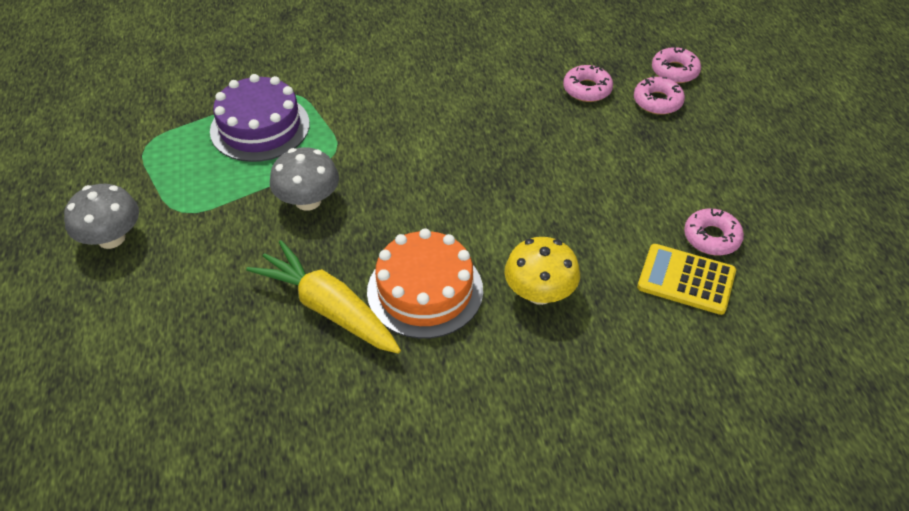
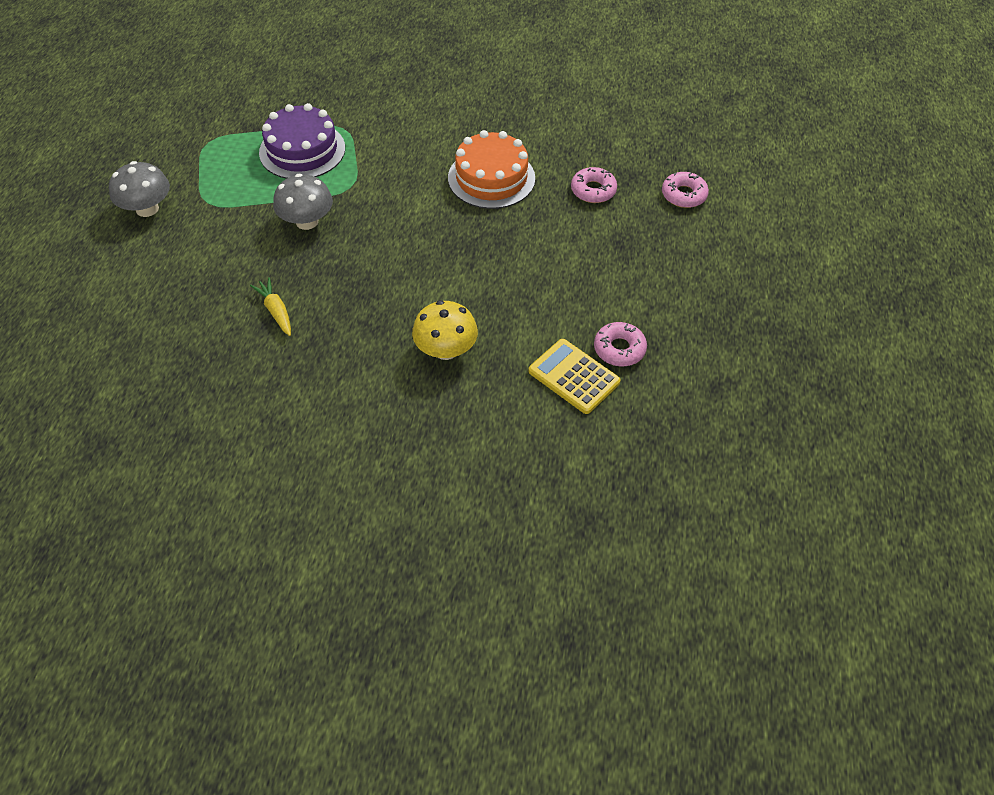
camera: 20 degrees right, 5 degrees up
(328, 308) = (276, 311): yellow carrot -> yellow carrot, size x0.52
(425, 291) = (356, 320): orange cake -> orange cake (491, 178)
(657, 101) = (649, 218): pink donut -> none

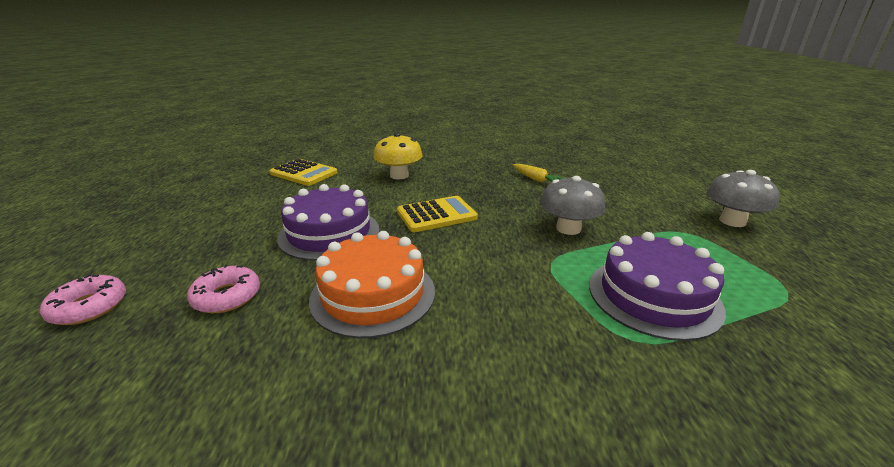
camera: 170 degrees right, 25 degrees down
(421, 259) = (437, 215): none -> yellow calculator
(527, 247) = (329, 233): none -> purple cake
(619, 349) = (262, 186): pink donut -> none

